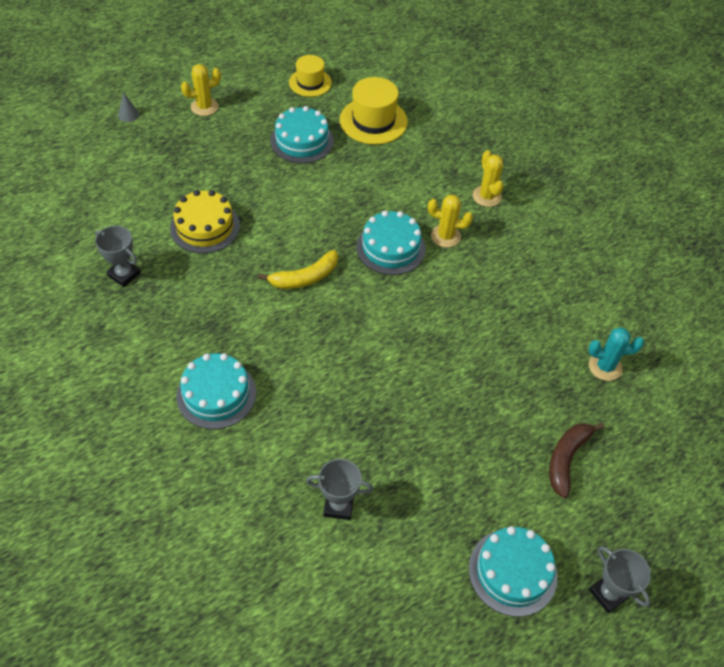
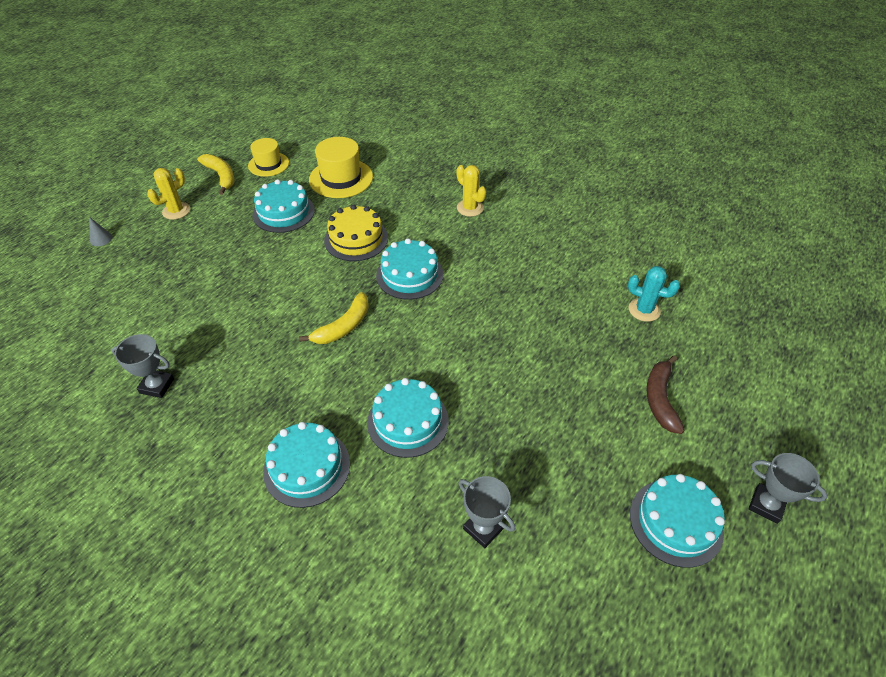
camera: 20 degrees left, 5 degrees down
(205, 227) = (223, 313): yellow cake -> yellow cake (356, 239)
(260, 82) = (221, 176): none -> yellow banana
(320, 388) = (408, 421): none -> turquoise cake
(338, 505) = (483, 528): grey trophy -> grey trophy turned 60 degrees clockwise
(445, 236) = (452, 250): yellow cactus -> none
(605, 367) = (644, 310): turquoise cactus -> turquoise cactus turned 45 degrees clockwise

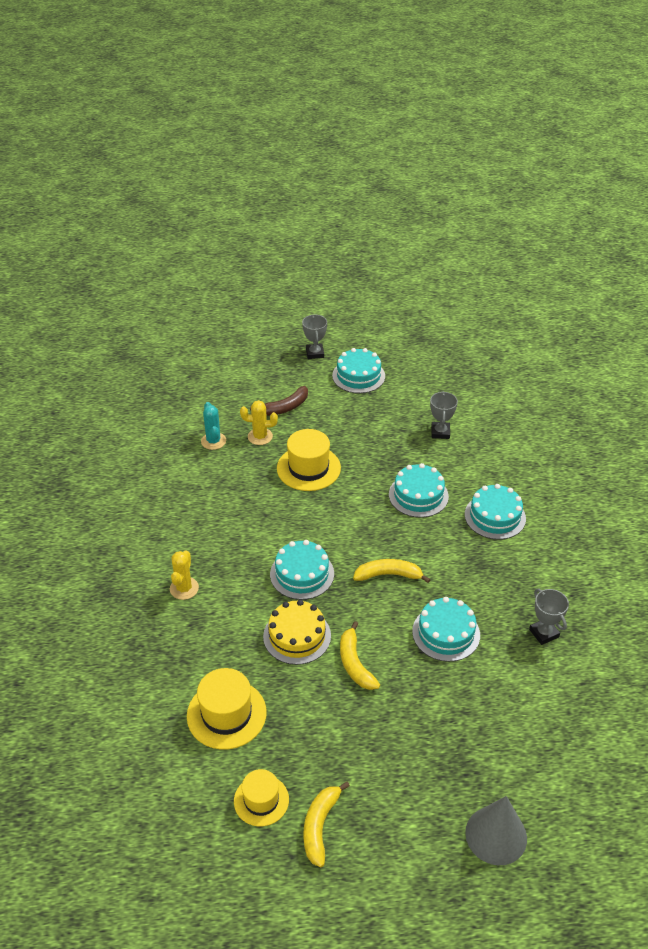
camera: 130 degrees left, 5 degrees down
(101, 239) = (496, 835): grey cone -> grey cone, size x2.31
(176, 211) = (402, 811): yellow cactus -> yellow cactus (260, 436)
(283, 212) = (316, 717): turquoise cake -> turquoise cake (446, 633)
(294, 253) = (355, 663): none -> yellow banana
(537, 357) = (308, 468): none -> yellow hat

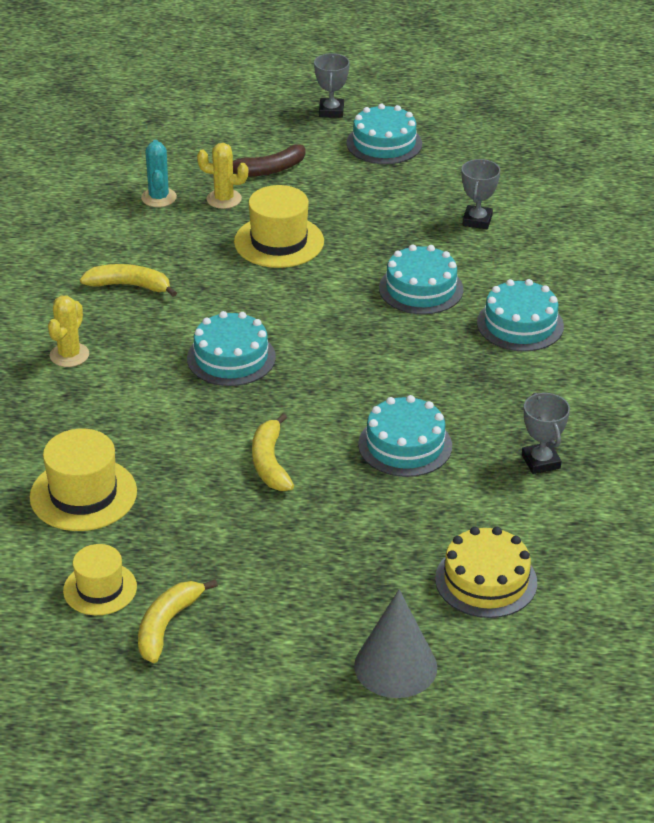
camera: 10 degrees right, 5 degrees down
(297, 636) = (202, 424): yellow cake -> yellow cake (486, 580)
(388, 575) = (348, 372): yellow banana -> yellow banana (129, 286)

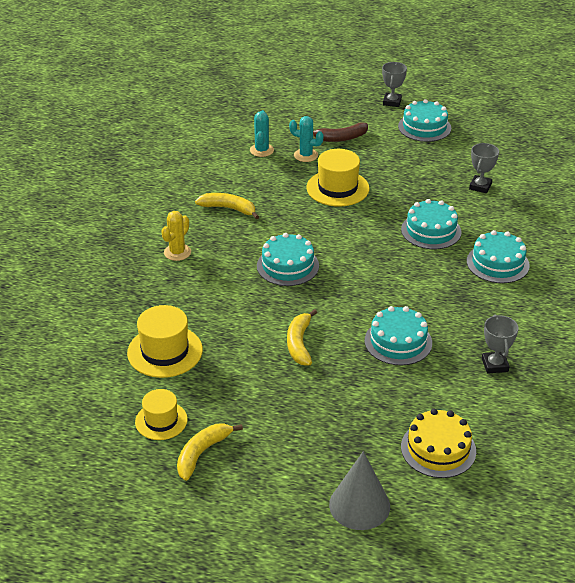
camera: 10 degrees right, 0 degrees up
(224, 199) = (306, 155): yellow cactus -> turquoise cactus

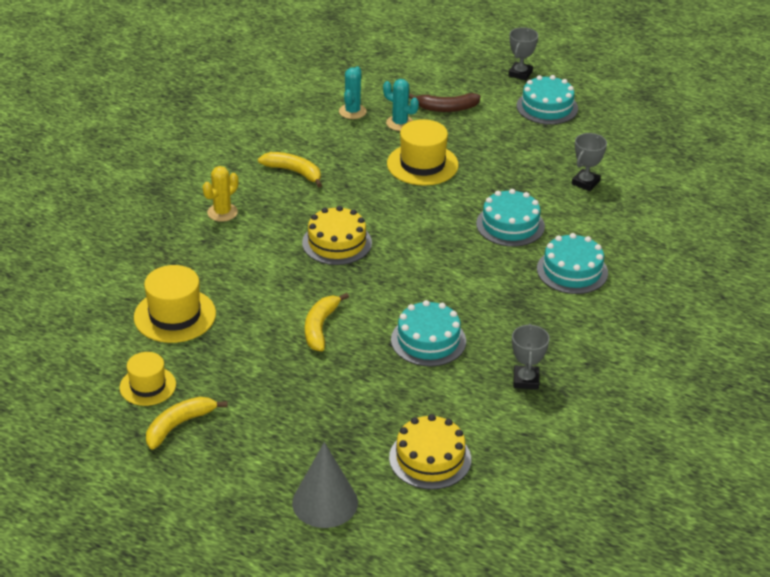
camera: 10 degrees right, 0 degrees up
(288, 266) = (337, 243): turquoise cake -> yellow cake

